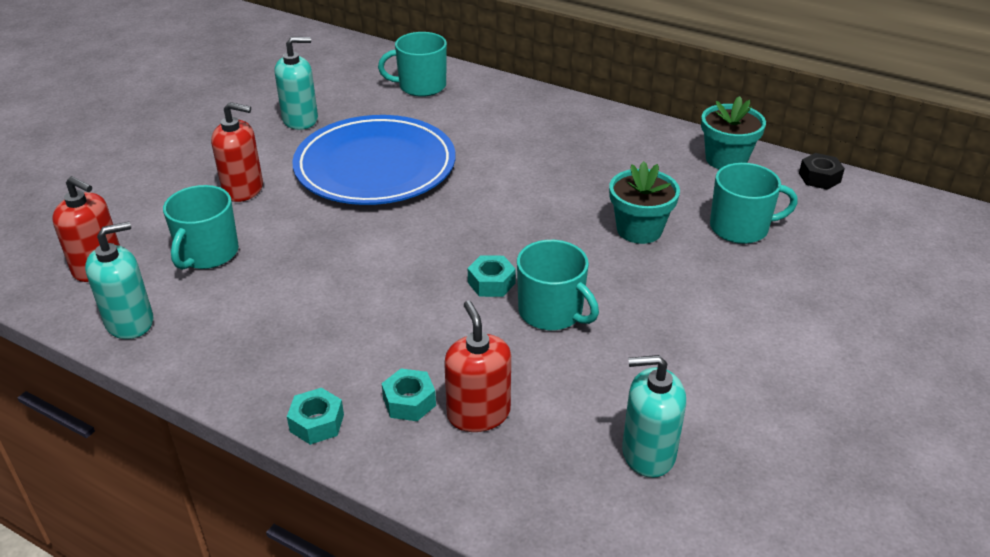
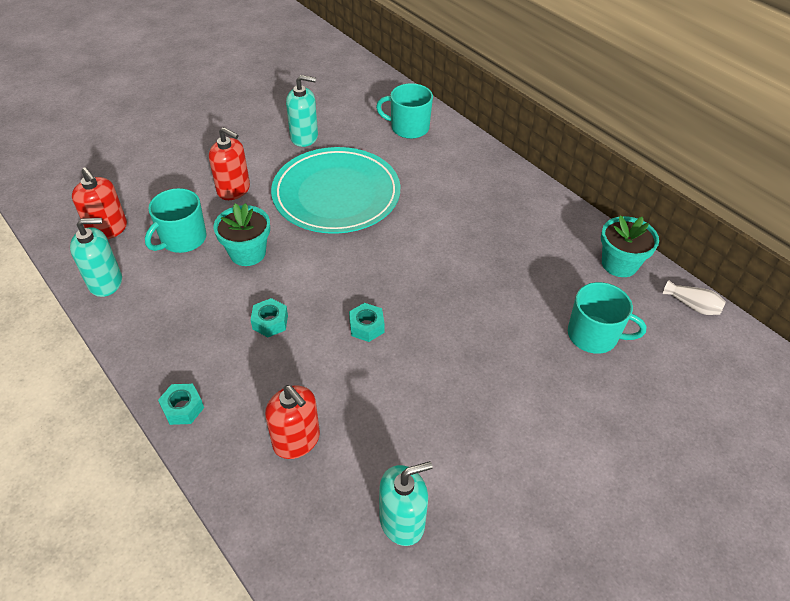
camera: 20 degrees right, 10 degrees up
(375, 166) = (336, 194): blue plate -> turquoise plate
(409, 402) = (253, 412): turquoise nut -> turquoise nut (270, 322)
(478, 413) = (296, 440): red soap dispenser -> red soap dispenser turned 135 degrees clockwise
(551, 312) = (398, 368): turquoise mug -> none
(639, 230) = (508, 312): turquoise flower pot -> turquoise flower pot (247, 253)
(648, 453) = (402, 521): turquoise soap dispenser -> turquoise soap dispenser turned 135 degrees clockwise
(819, 178) = (692, 305): black nut -> white vase

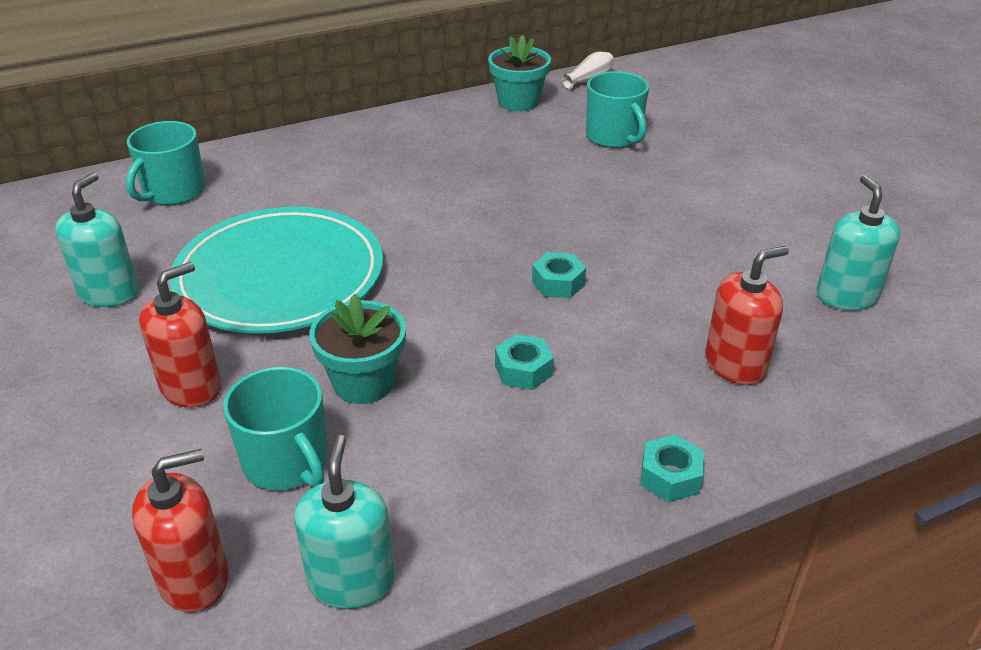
camera: 75 degrees left, 10 degrees down
(593, 335) = (614, 136): turquoise mug -> turquoise mug turned 120 degrees clockwise

